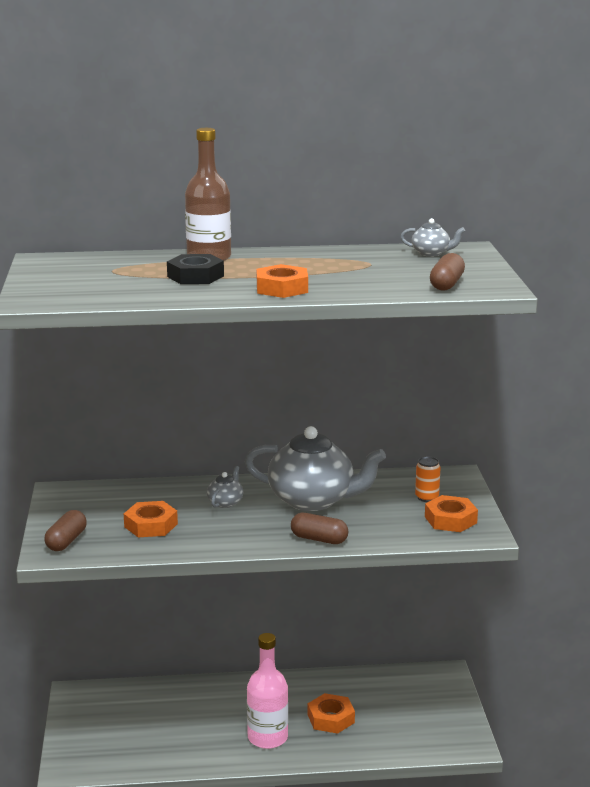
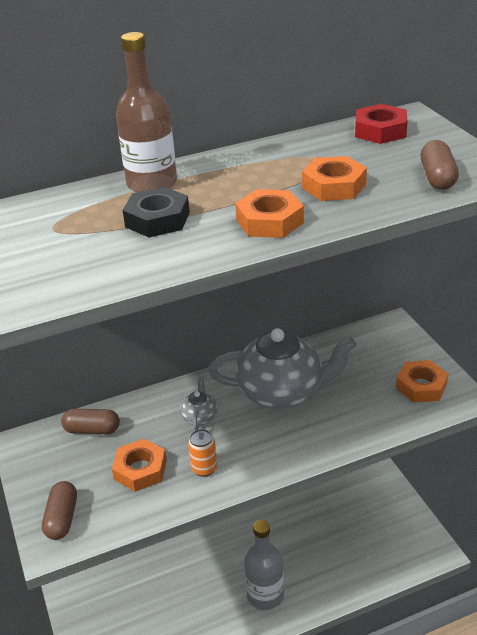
camera: 15 degrees left, 15 degrees up
(267, 737) = (265, 595): pink bottle -> grey bottle
(319, 539) = (316, 446): brown capsule -> brown capsule (92, 430)
(331, 718) = (309, 556): orange nut -> orange nut (334, 186)
(427, 497) = (383, 362): orange can -> orange can (204, 468)
(431, 253) = (380, 131): grey teapot -> red nut

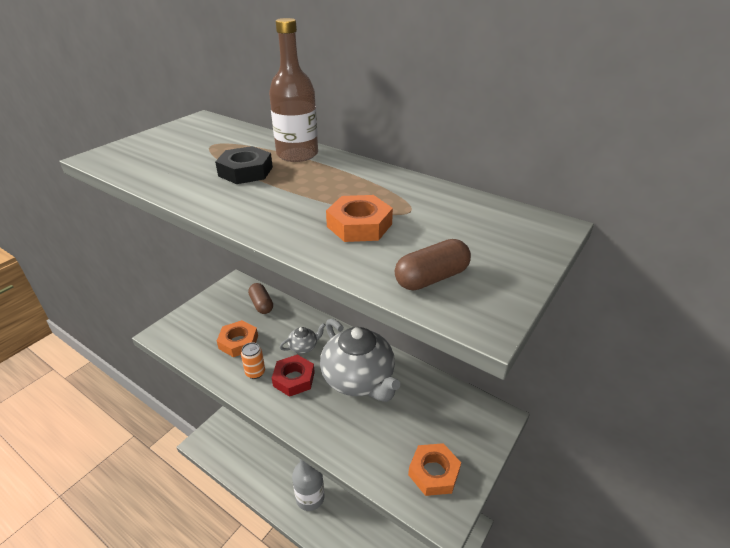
camera: 55 degrees right, 0 degrees up
(62, 518) = (182, 328): brown capsule -> none
(269, 221) = (273, 214): orange nut -> none
(380, 131) = (495, 219): red nut -> red nut (294, 379)

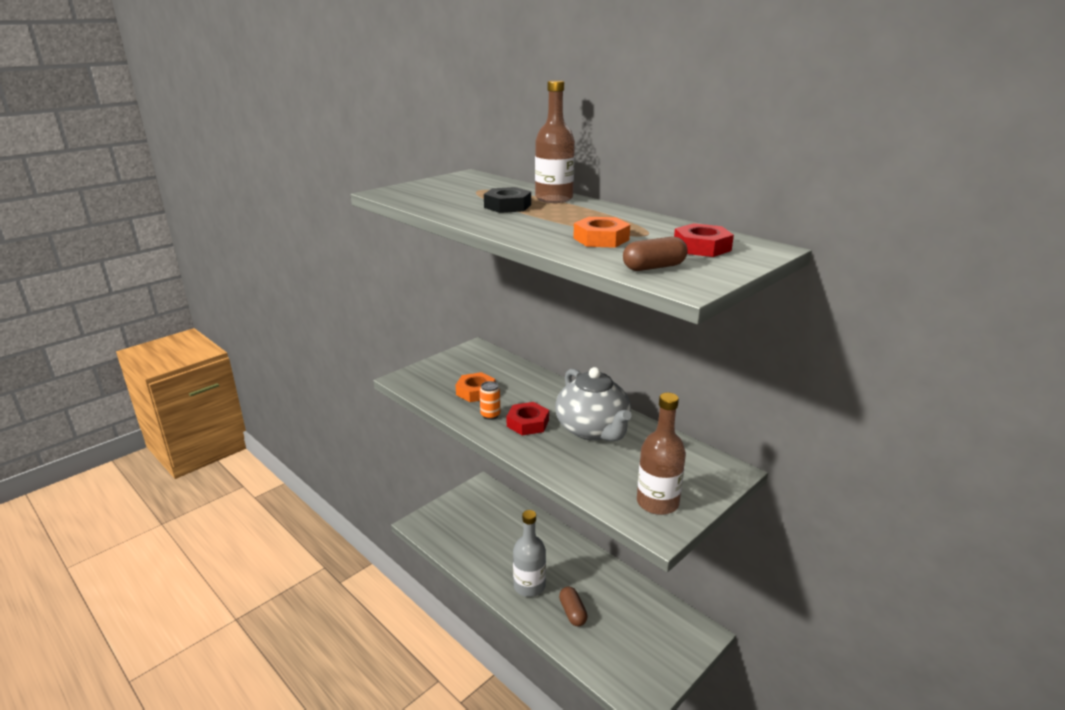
camera: 10 degrees right, 10 degrees down
(261, 304) = (501, 366): brown capsule -> brown capsule (572, 612)
(303, 347) = (540, 401): grey teapot -> none
(434, 472) = (657, 502): orange nut -> brown bottle
(476, 231) = (701, 247): none -> red nut

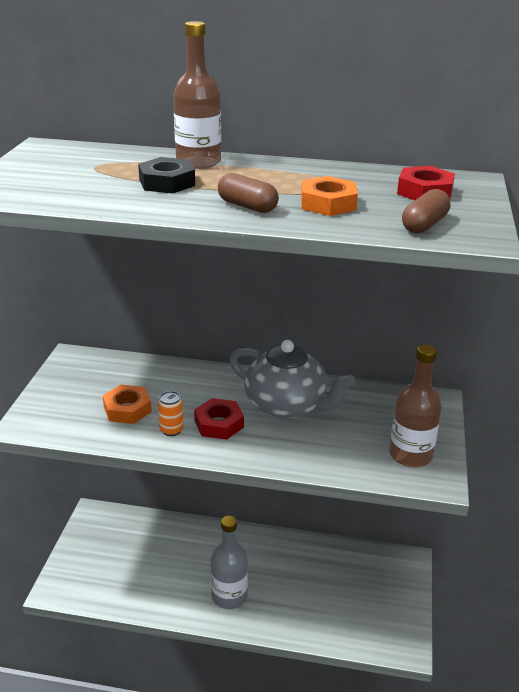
camera: 35 degrees left, 5 degrees up
(572, 612) = (289, 600): brown capsule -> brown capsule (247, 206)

